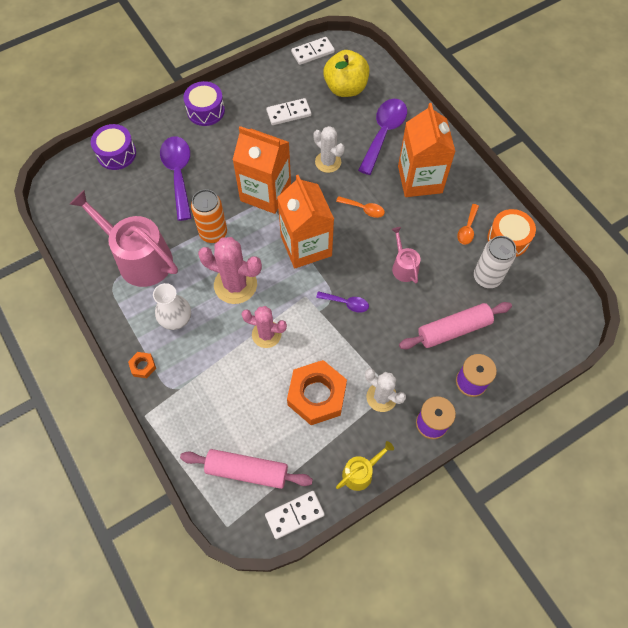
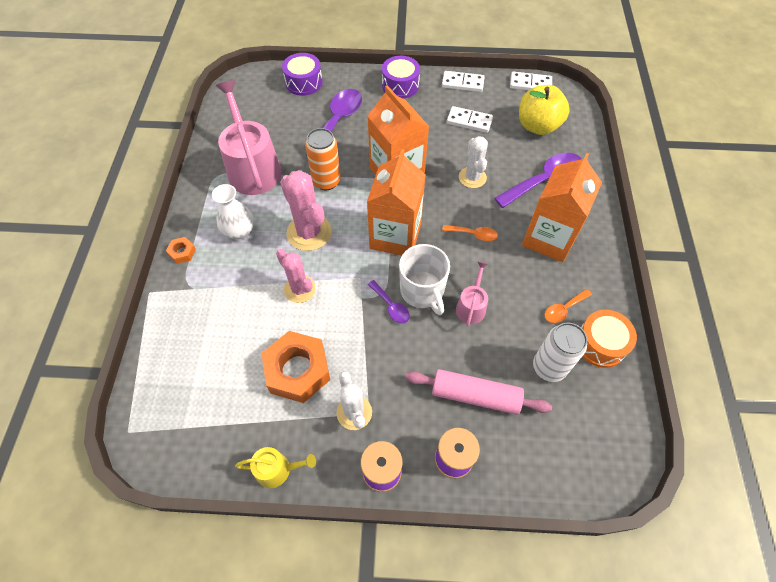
camera: 35 degrees right, 5 degrees down
(247, 471) = (184, 395): pink rolling pin -> none
(294, 515) = (189, 465): white domino -> white domino (462, 83)
(360, 277) = (422, 291): none -> white mug
(364, 209) = (473, 234): orange spoon -> orange spoon turned 45 degrees counterclockwise

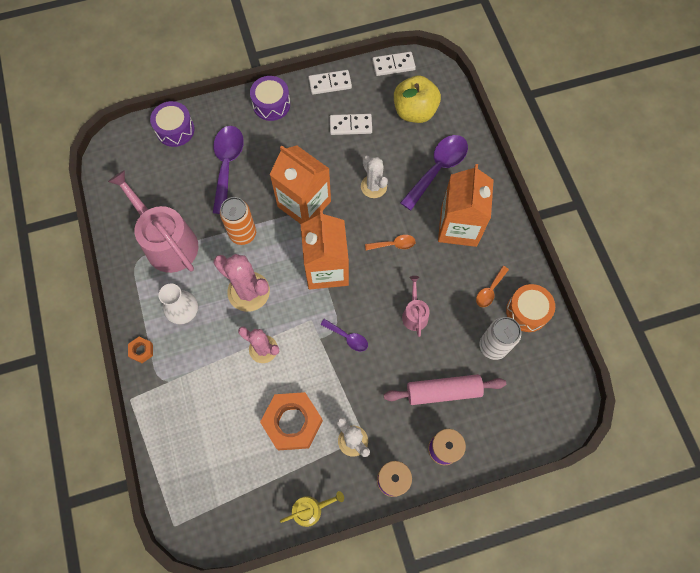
camera: 20 degrees left, 10 degrees up
(422, 291) = (369, 314): white mug -> none

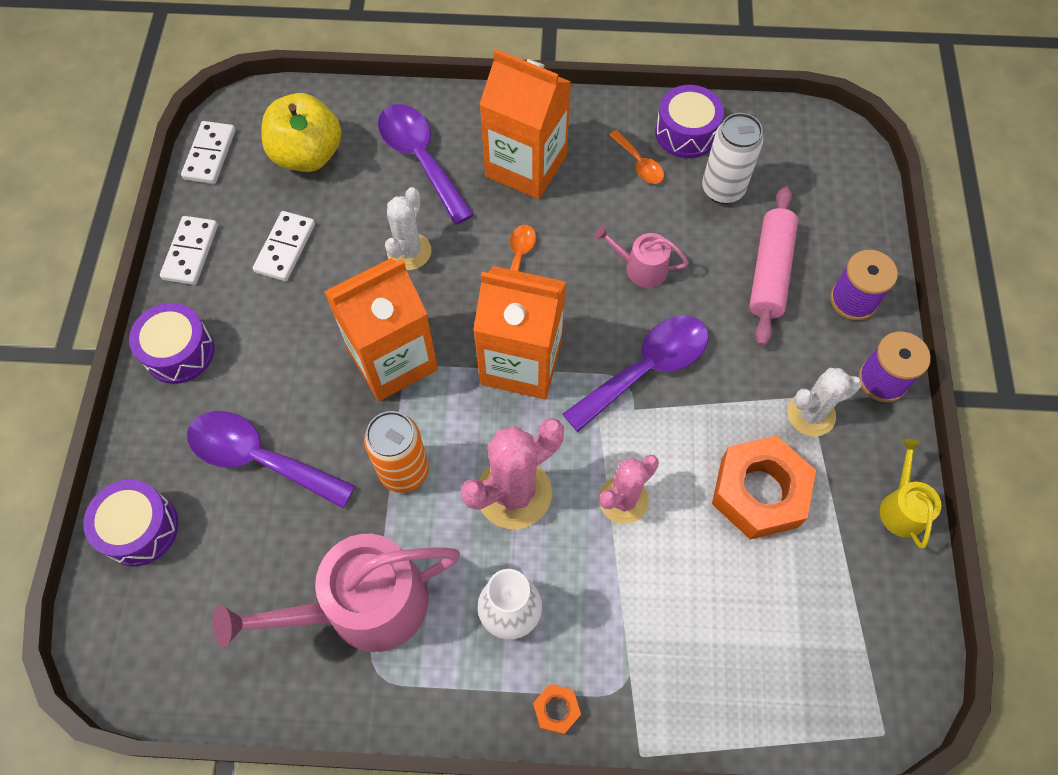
camera: 70 degrees left, 5 degrees down
(348, 337) = (646, 369): purple spoon -> purple spoon, size x1.97
(373, 186) = (409, 251): white cactus -> white cactus turned 60 degrees counterclockwise
(527, 311) = (686, 133): orange drum -> purple drum

